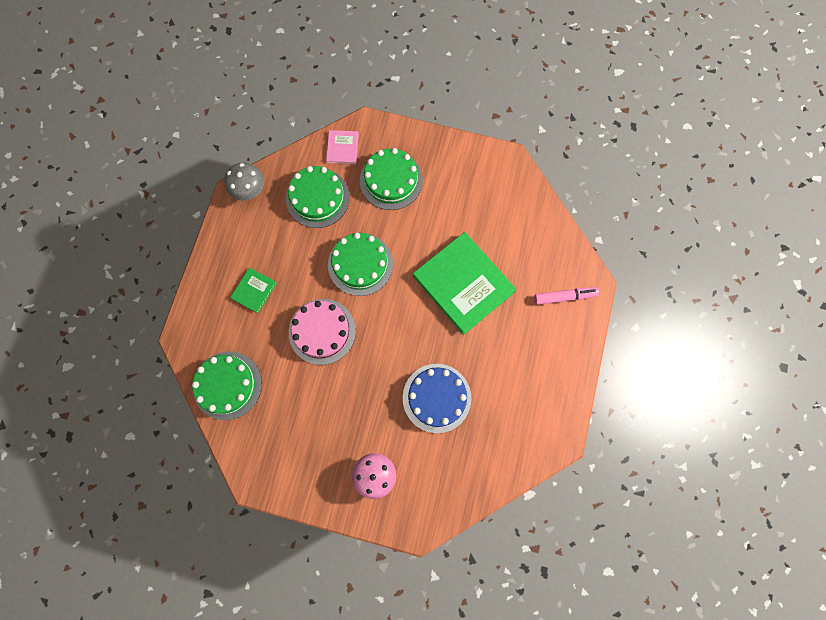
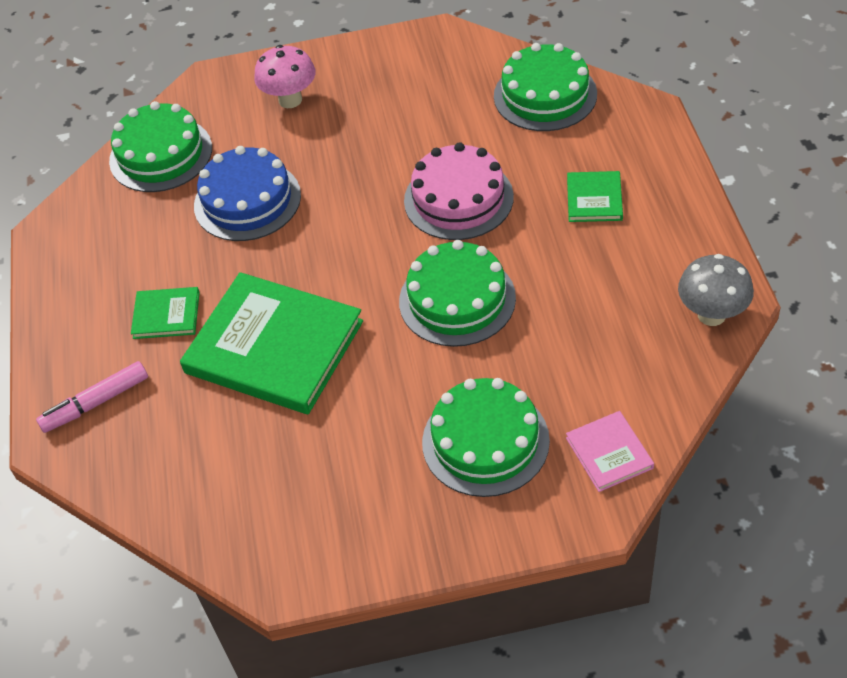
camera: 160 degrees right, 25 degrees down
(317, 198) = (593, 356): green cake -> green cake (161, 154)
(511, 335) = (166, 315): none -> green book

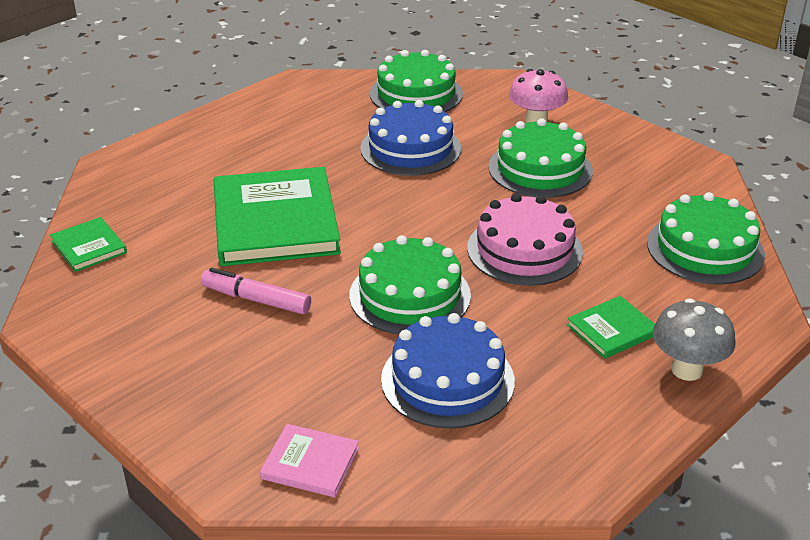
camera: 50 degrees right, 15 degrees down
(96, 403) = (158, 166): pink marker -> pink marker (256, 299)
(166, 315) = (264, 161): green book -> green book (89, 247)
(485, 441) = (265, 376): green cake -> green cake (540, 169)
(577, 324) = (447, 380): none -> blue cake
(609, 453) = (310, 463): pink book -> pink book turned 75 degrees clockwise
(711, 315) = (546, 471): grey mushroom -> grey mushroom (686, 370)

